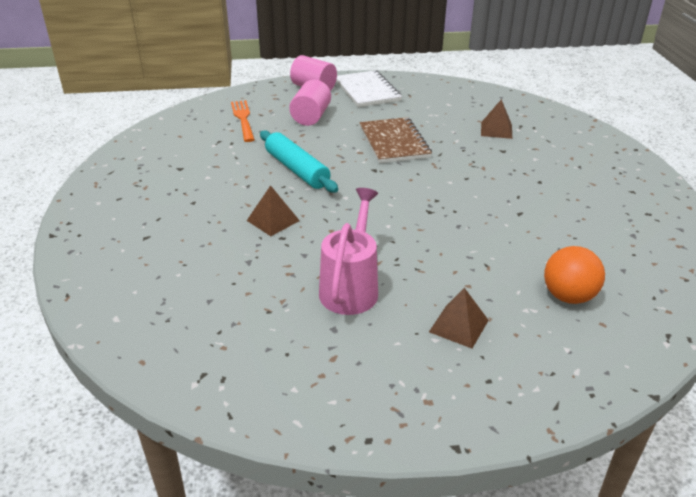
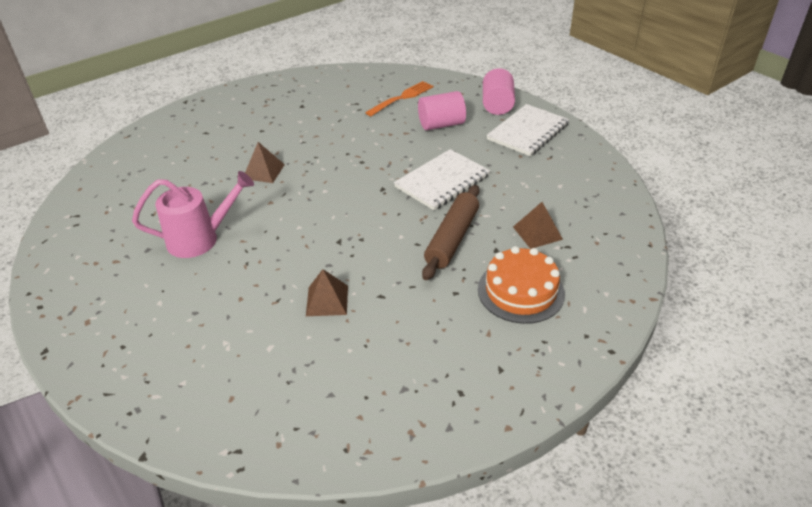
camera: 60 degrees right, 5 degrees up
(296, 169) = (346, 152): turquoise rolling pin -> none
(394, 142) = (442, 181): brown notebook -> white notebook
(458, 326) = (182, 309): brown pyramid -> brown pyramid (327, 300)
(473, 162) = (452, 239): none -> brown rolling pin
(556, 157) = (520, 291): none -> orange cake
(568, 296) = (260, 364): orange ball -> none

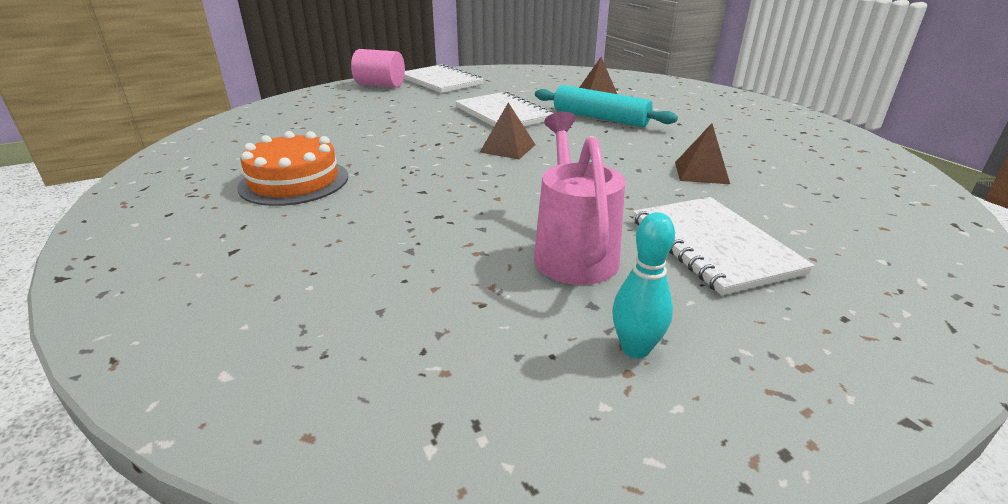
camera: 80 degrees left, 10 degrees down
(110, 264) = (635, 349): none -> turquoise bowling pin
(205, 298) = (713, 246): none -> white notebook
(263, 171) = (414, 200): brown pyramid -> brown pyramid (508, 148)
(401, 98) = (312, 117): orange fork -> none
(441, 124) = (393, 106): pink cylinder -> none
(452, 239) = (600, 118): brown rolling pin -> turquoise rolling pin
(520, 291) = (674, 105): orange cake -> orange cake (294, 181)

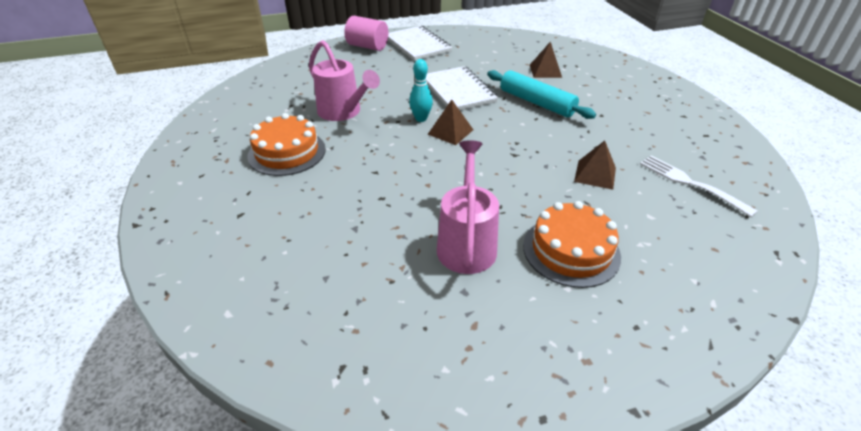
camera: 10 degrees right, 10 degrees up
(364, 140) = (343, 112): none -> pink watering can
(635, 349) = (480, 331): turquoise bowling pin -> turquoise bowling pin (421, 119)
(713, 246) = (571, 250): white notebook -> orange cake
(816, 172) = (691, 184): none -> white fork

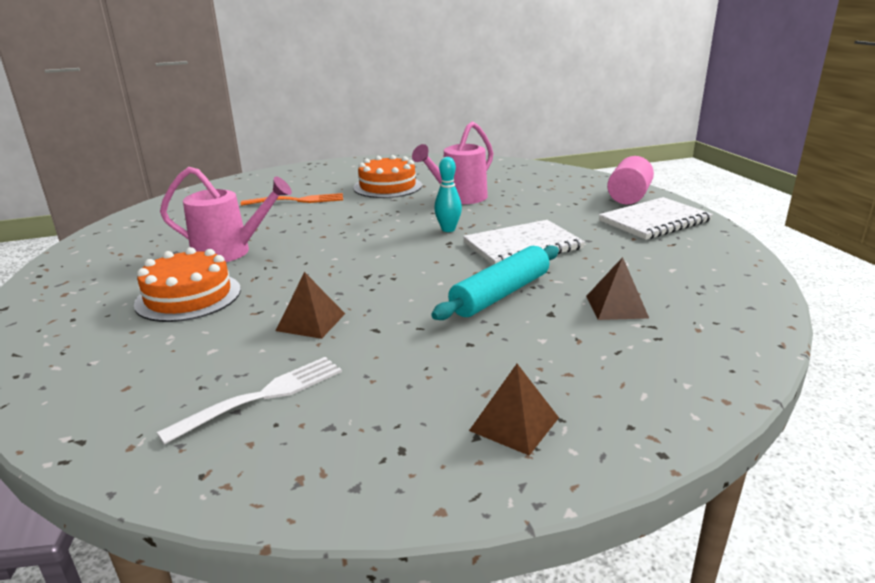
camera: 90 degrees right, 15 degrees down
(310, 215) = (297, 201): none -> orange fork
(450, 132) = (419, 243): brown pyramid -> brown pyramid (514, 424)

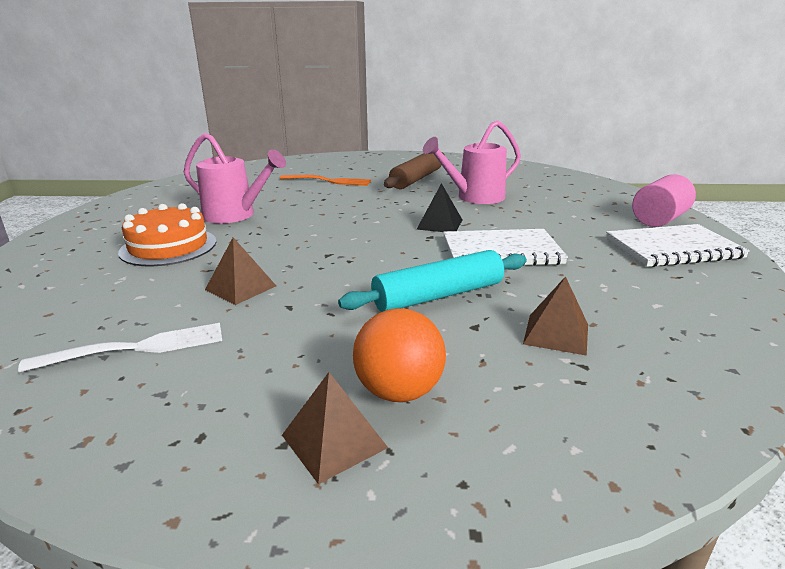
camera: 20 degrees right, 0 degrees up
(387, 186) = (416, 179): orange cake -> brown rolling pin
(448, 229) = (439, 224): turquoise bowling pin -> black pyramid
(533, 376) = (399, 391): none -> orange ball

